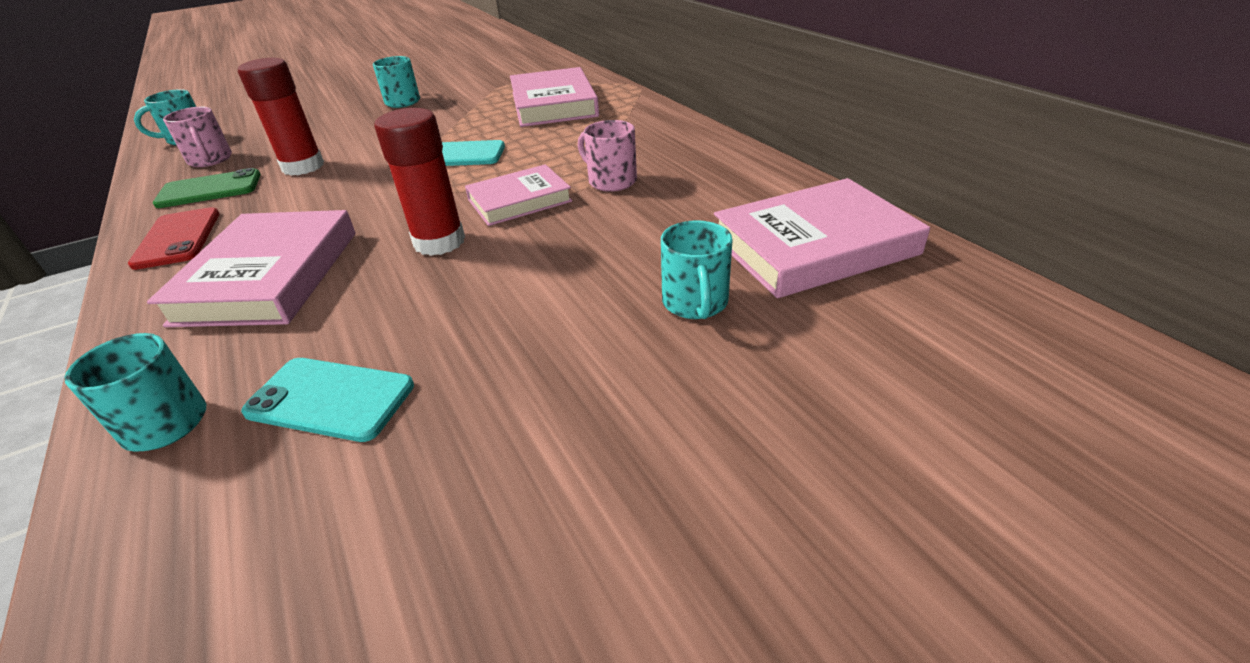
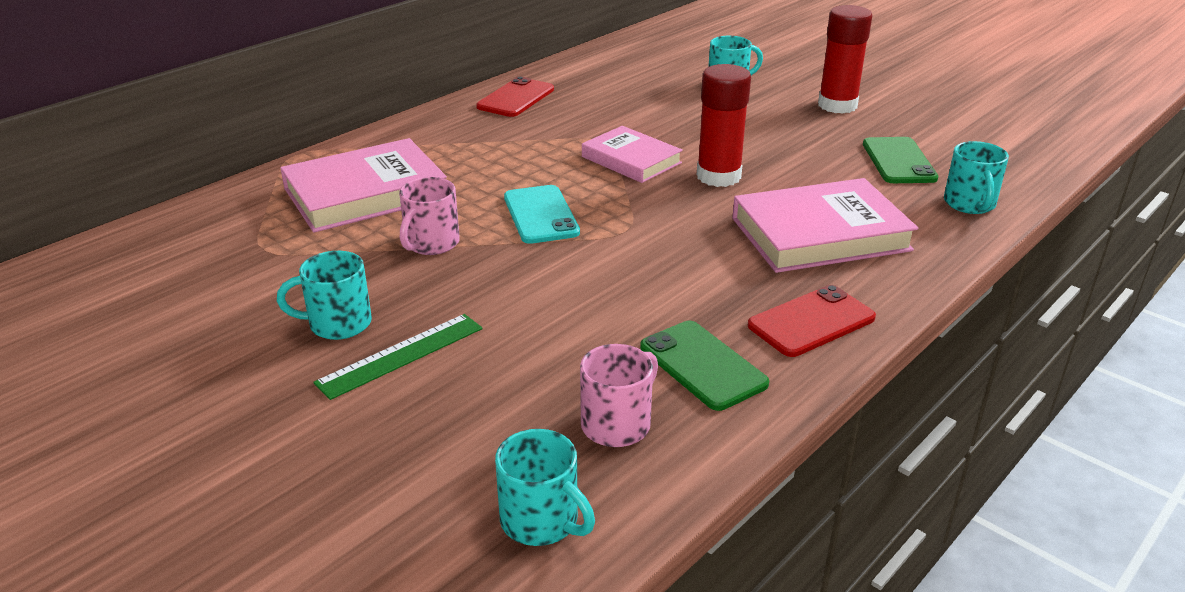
camera: 110 degrees left, 5 degrees down
(303, 167) = (608, 316): red glue stick -> red glue stick (837, 105)
(330, 399) = (898, 161): turquoise phone -> green phone
(353, 114) = (401, 355): none -> green ruler
(611, 181) = (576, 129): pink mug -> pink mug (431, 244)
(710, 158) = (516, 98): none -> red phone
(814, 246) = (645, 62): pink book -> none

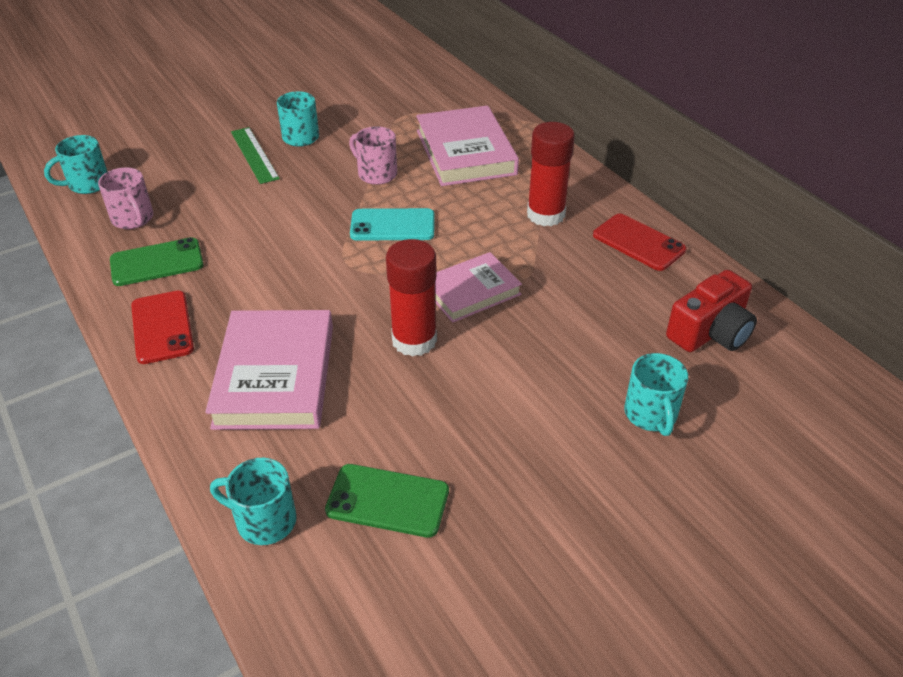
camera: 105 degrees right, 10 degrees up
(623, 71) = (710, 332): none -> red camera
(837, 105) = (564, 504): red glue stick -> red glue stick (546, 215)

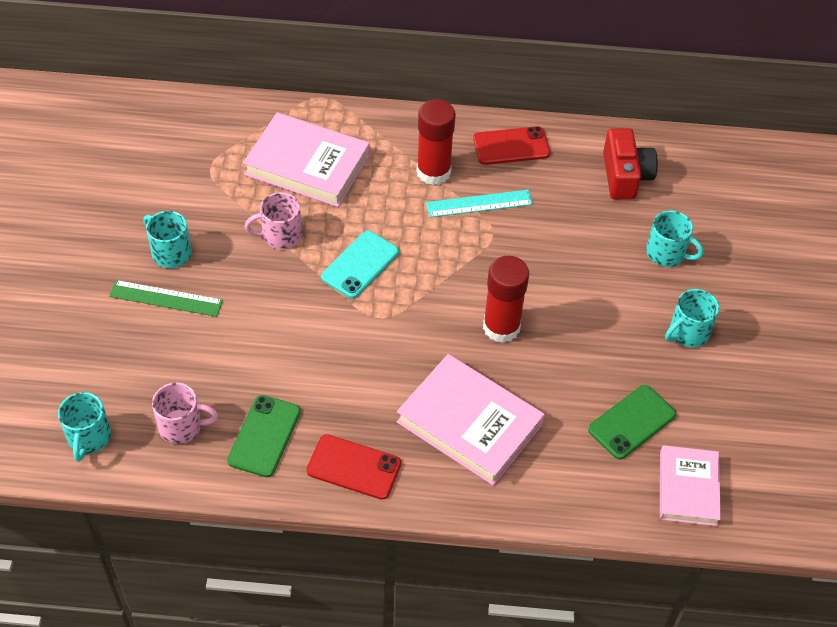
camera: 55 degrees left, 10 degrees up
(264, 520) = (599, 493): turquoise mug -> turquoise mug (687, 333)
(471, 291) = (479, 266): pink book -> pink book (688, 488)
(545, 256) = (479, 204): none -> turquoise ruler

